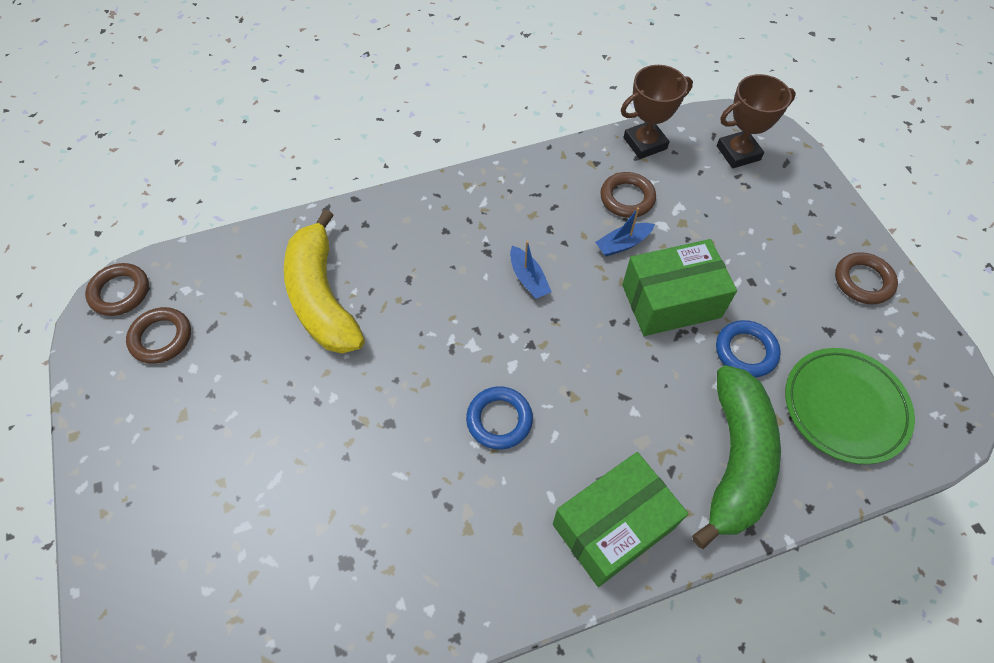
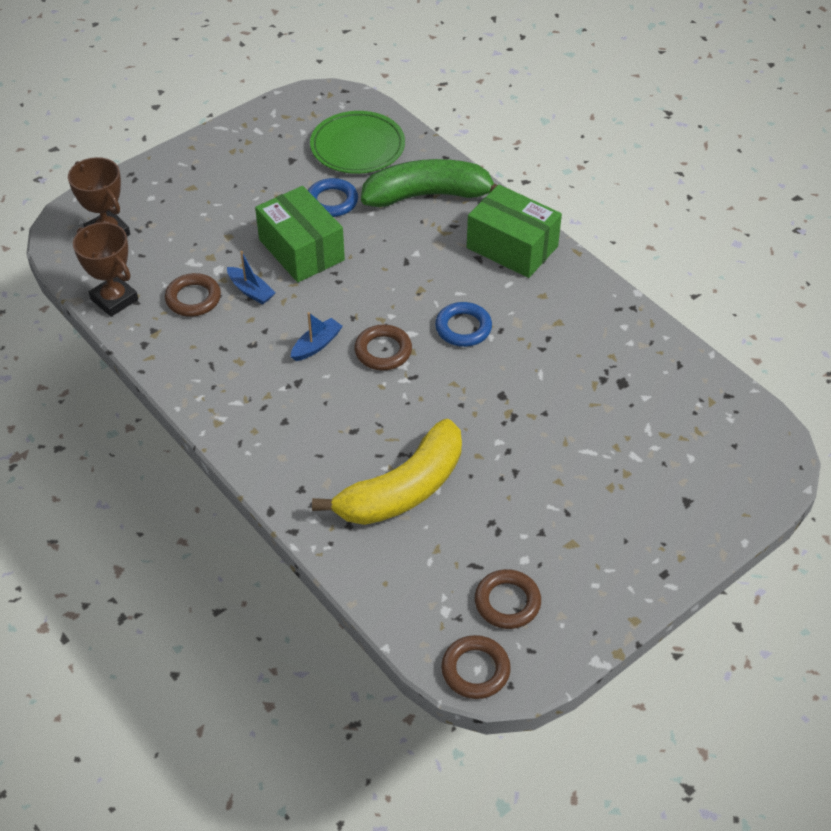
camera: 110 degrees left, 10 degrees down
(863, 281) = (234, 146): brown ring -> brown ring (383, 351)

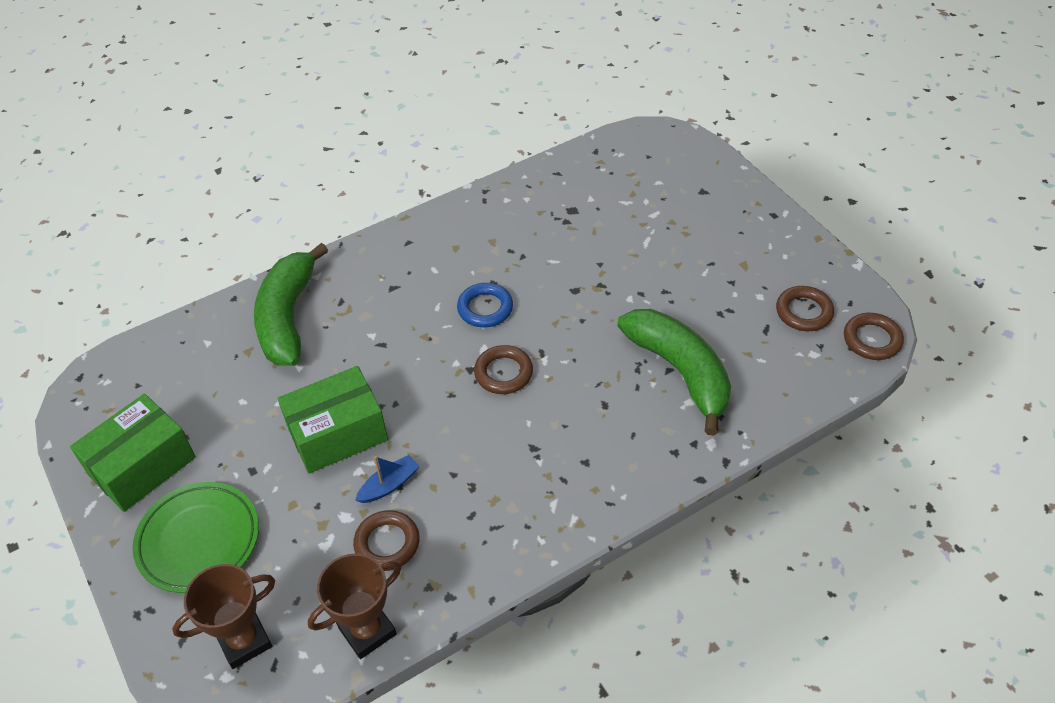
camera: 80 degrees left, 0 degrees up
(316, 345) = (484, 428): blue boat -> none
(332, 201) = (268, 401): blue ring -> none
(357, 147) = (186, 372): green plate -> green plate (198, 540)
(403, 489) = (680, 371): yellow banana -> green banana
(512, 247) = (385, 261): green box -> green box (142, 466)

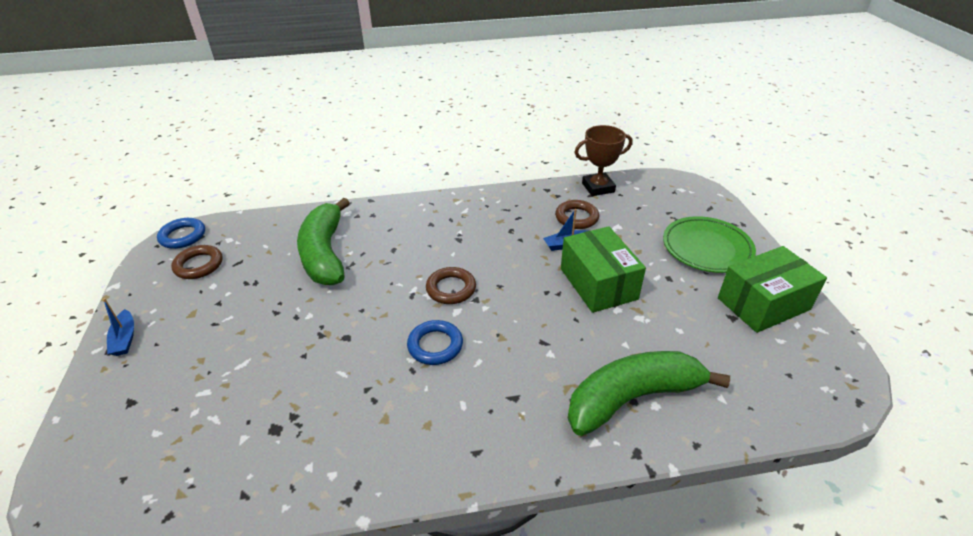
camera: 160 degrees left, 10 degrees down
(244, 641) = (671, 199): brown trophy -> none
(288, 318) = (632, 398): green banana -> green banana turned 135 degrees counterclockwise
(337, 433) = (598, 284): green box -> green box turned 75 degrees clockwise
(774, 227) = (125, 339): none -> blue boat
(872, 340) = (183, 236): brown ring -> blue ring

